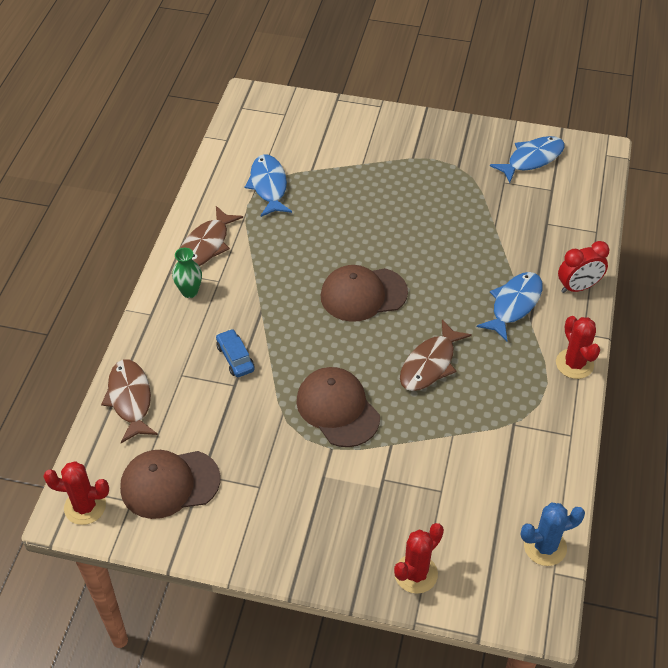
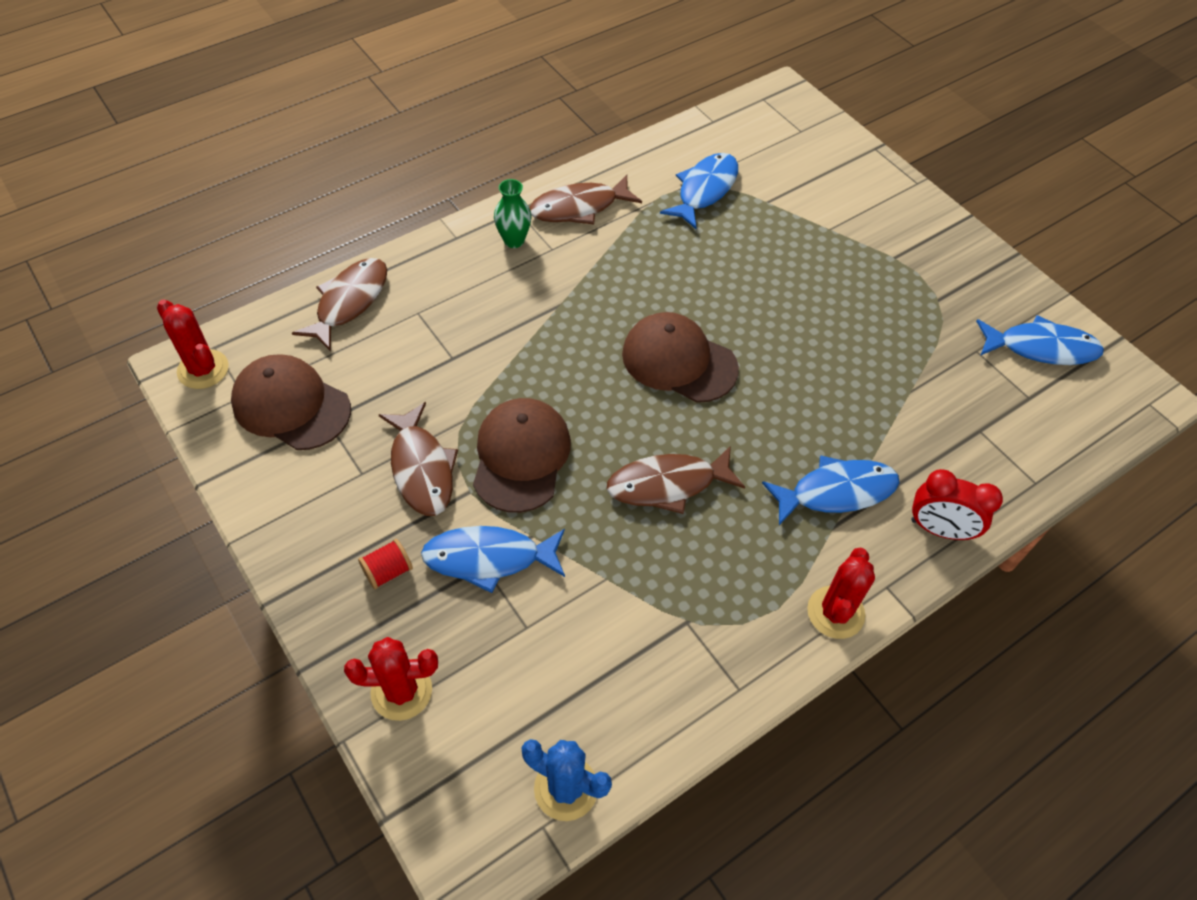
camera: 40 degrees right, 5 degrees up
(235, 358) = (483, 333): blue car -> none
(290, 457) = (421, 468): none -> brown fish
(337, 524) = (388, 571): none -> red spool
(382, 473) = (489, 558): none -> blue fish

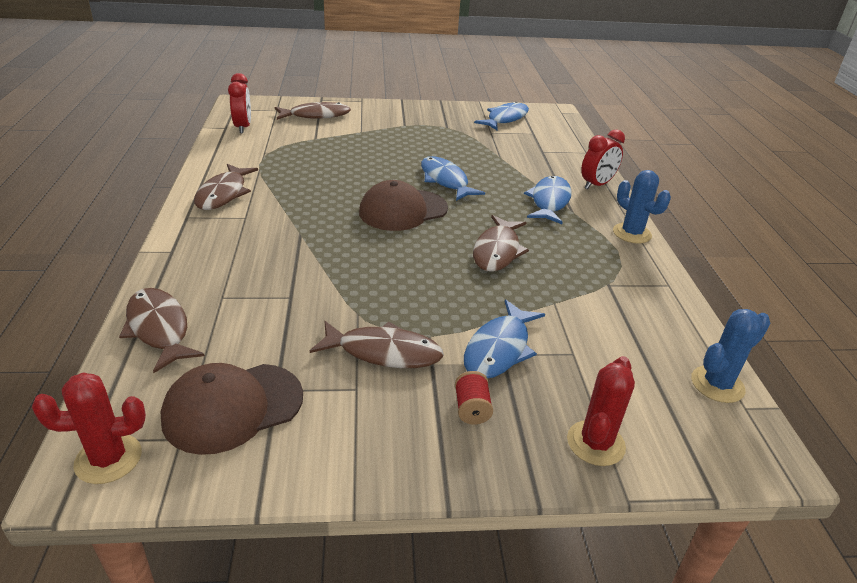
camera: 60 degrees left, 20 degrees down
(514, 240) = (214, 228): green vase -> none
(521, 456) = (419, 300): brown cap -> none
(704, 190) = (277, 151): blue fish -> blue fish (445, 180)
(728, 133) = (243, 127): none -> red clock
(826, 169) = (316, 115): none -> brown fish
(835, 612) = (632, 233): red cactus -> blue cactus

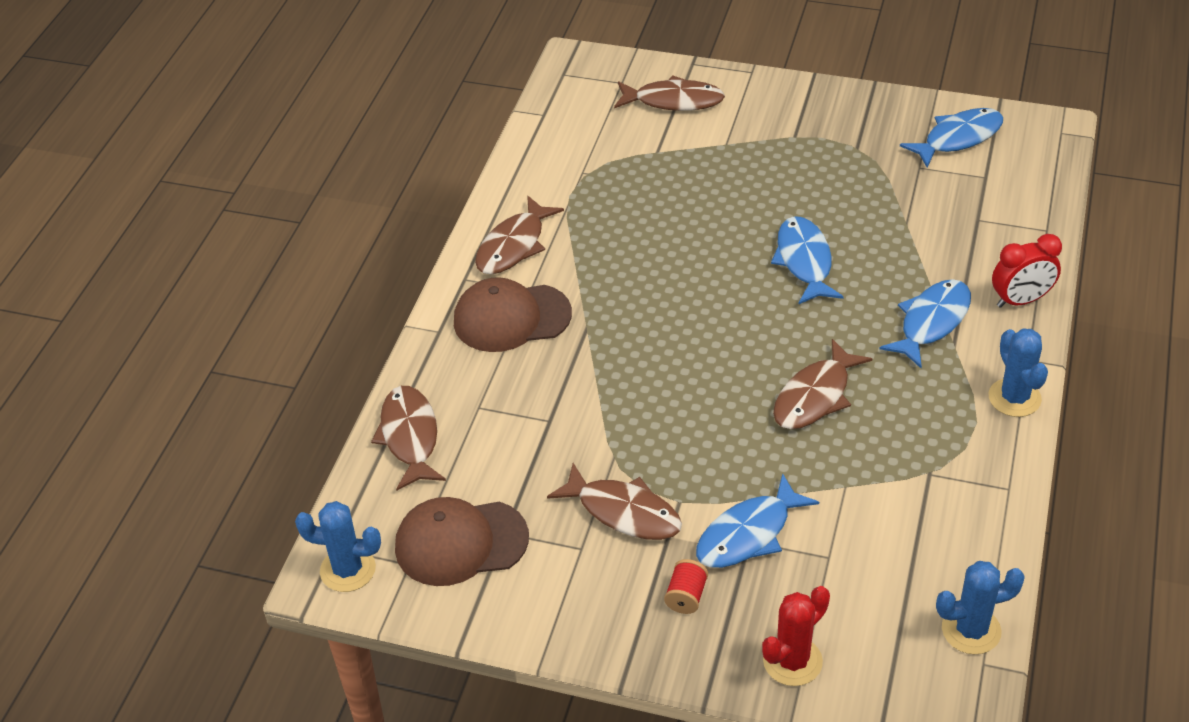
camera: 25 degrees right, 10 degrees up
(108, 459) = (348, 570): red cactus -> blue cactus
(243, 127) = (567, 117): red clock -> none
(403, 210) = (725, 308): brown cap -> brown cap (511, 318)

